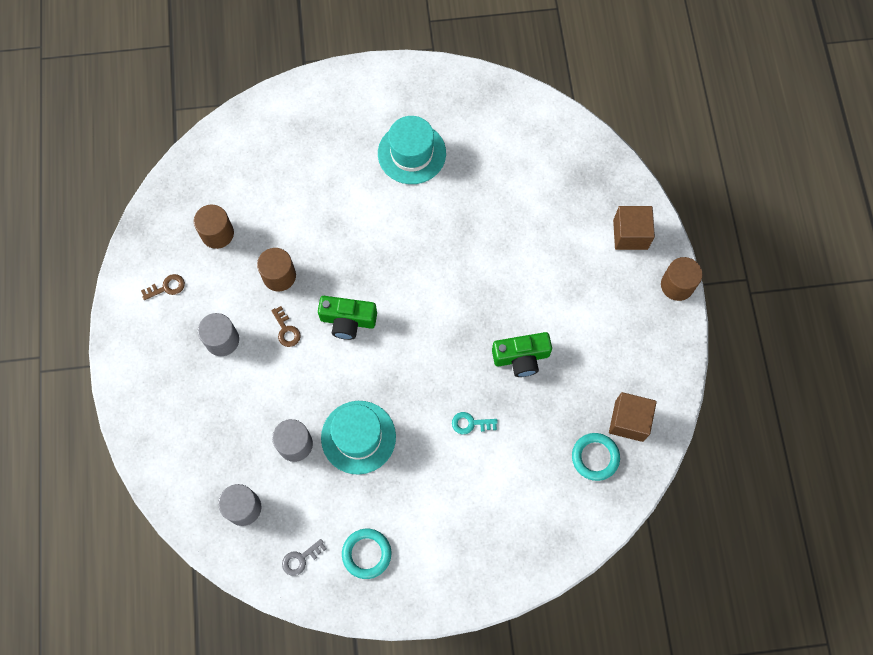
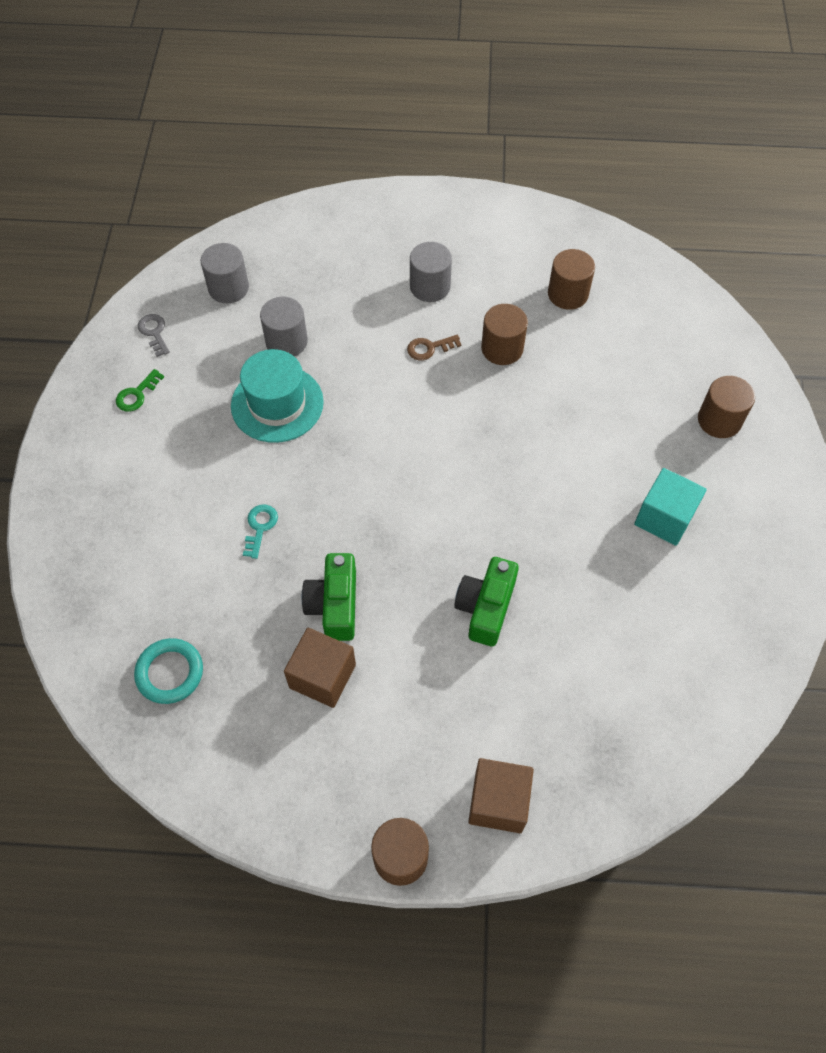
camera: 100 degrees right, 10 degrees down
(166, 287) = (505, 243): brown key -> none
(324, 122) = (719, 420): none -> brown cylinder
(348, 321) = (429, 412): green camera -> green camera (485, 607)
(366, 554) = (137, 394): turquoise ring -> green key
(411, 153) = (664, 518): turquoise hat -> turquoise cube
(629, 421) = (207, 731): brown cube -> brown cube (322, 676)

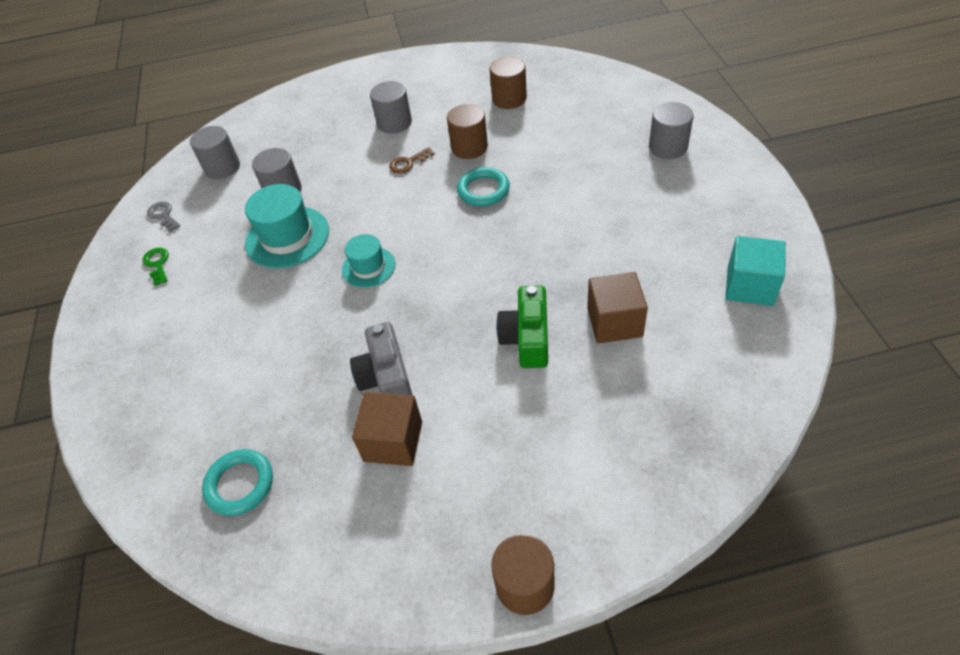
camera: 10 degrees left, 10 degrees down
(137, 394) = (157, 264): green key -> green key turned 135 degrees clockwise
(260, 527) = (297, 335): turquoise key -> none
(334, 605) = (386, 377): green camera -> grey camera
(351, 470) = (368, 267): none -> turquoise hat
(498, 802) = (602, 500): brown cube -> brown cube (614, 322)
(499, 411) = (483, 190): none -> turquoise ring
(664, 518) = (654, 226): turquoise cube -> turquoise cube (750, 286)
(719, 420) = (668, 147): brown cylinder -> grey cylinder

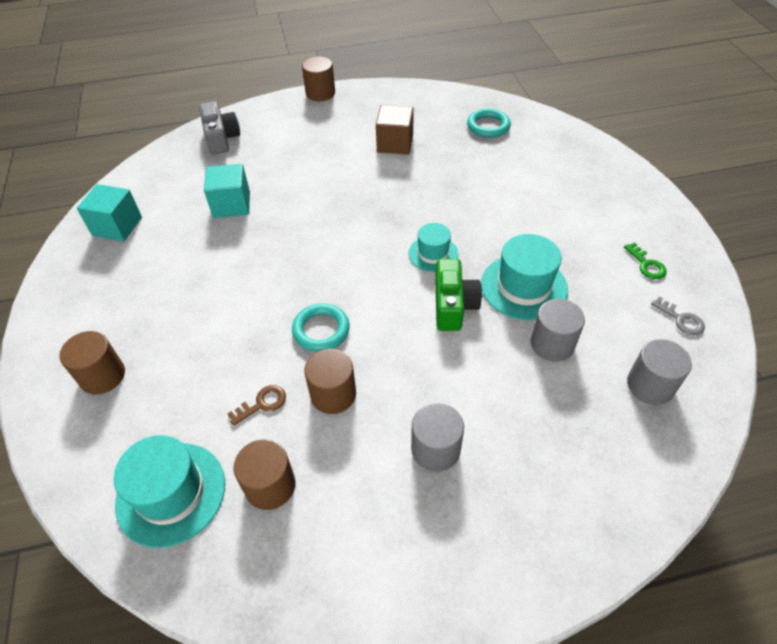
camera: 175 degrees right, 0 degrees up
(386, 377) = (404, 175): grey camera -> grey camera (221, 138)
(408, 163) = (408, 375): brown key -> brown key (262, 404)
(527, 338) = (299, 196): green camera -> green camera (453, 305)
(576, 91) = (171, 493): none -> turquoise hat
(614, 322) = (231, 204): brown cube -> turquoise cube
(668, 147) = (102, 376): grey cylinder -> brown cylinder

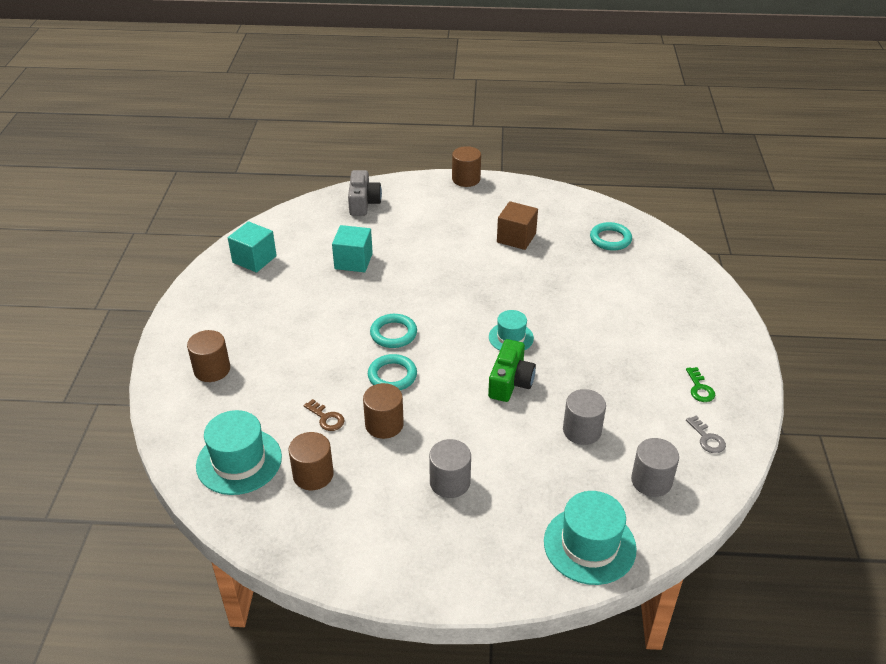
camera: 15 degrees right, 10 degrees down
(262, 404) = (326, 418): brown key -> brown key turned 60 degrees clockwise
(305, 279) = (393, 334): none -> turquoise ring
(524, 287) = (578, 381): turquoise hat -> turquoise hat (589, 545)

